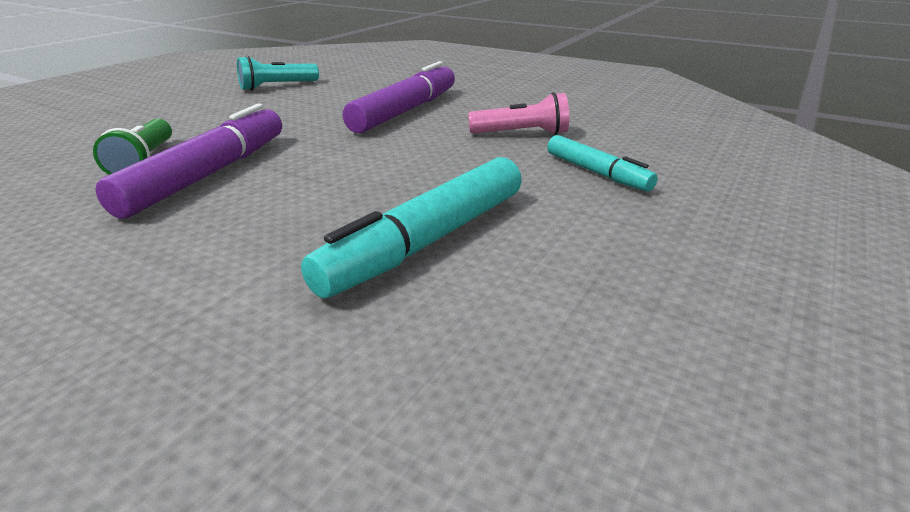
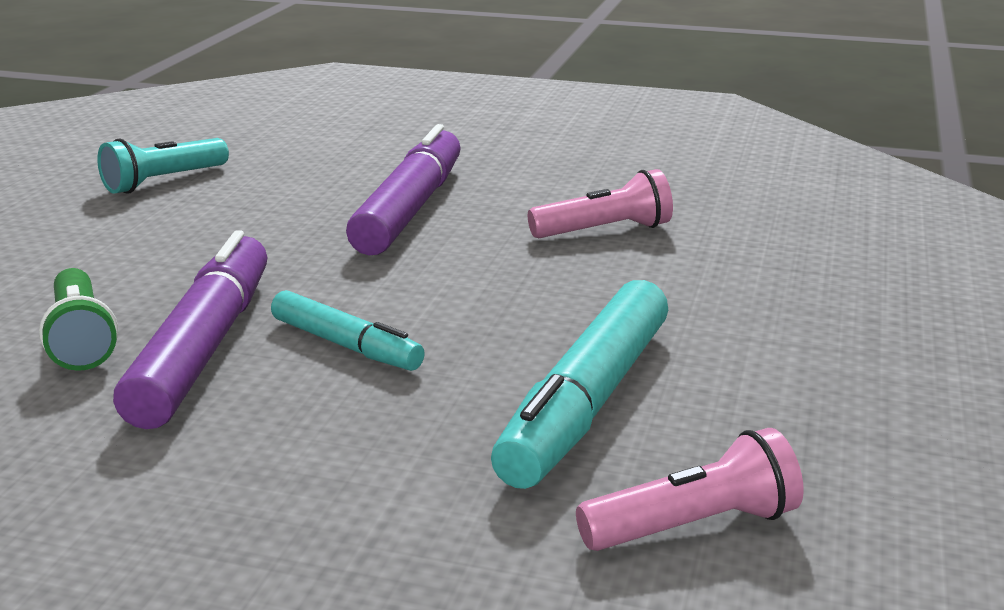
camera: 15 degrees left, 5 degrees down
(442, 352) = (693, 525): none -> pink flashlight
(597, 173) = (737, 281): turquoise marker -> turquoise marker (346, 345)

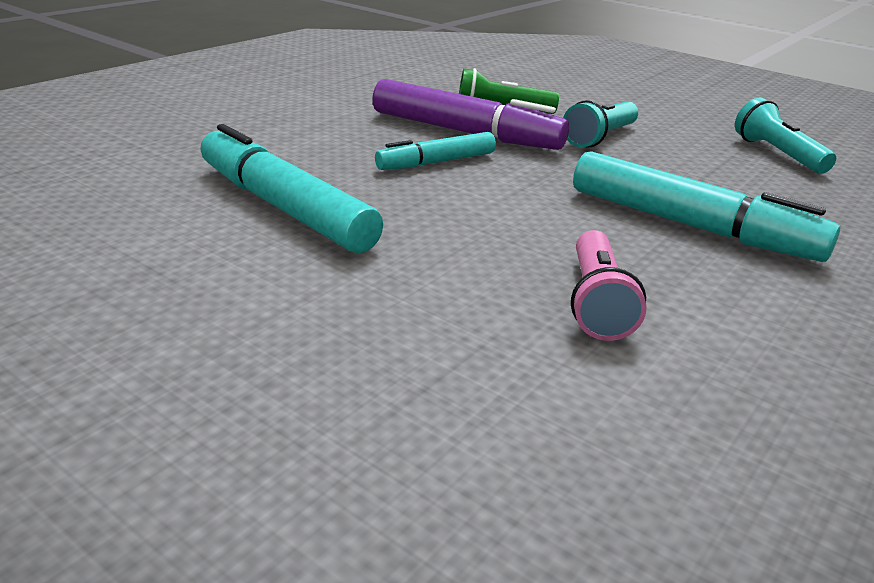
camera: 110 degrees right, 5 degrees up
(165, 265) = (600, 138): none -> turquoise flashlight
(410, 209) = (691, 226): purple marker -> turquoise marker
(693, 525) = (124, 199): pink flashlight -> none

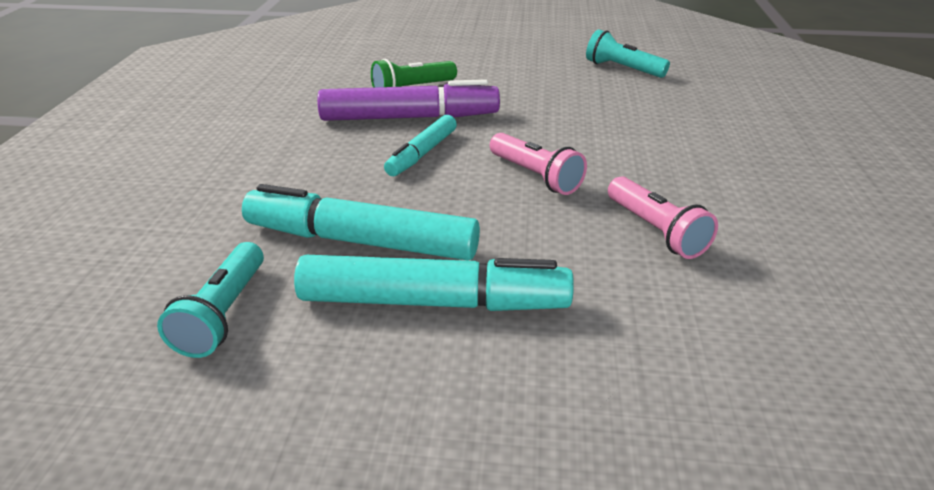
camera: 30 degrees left, 5 degrees up
(527, 214) = (536, 176): none -> pink flashlight
(600, 138) = (505, 91): turquoise flashlight -> turquoise flashlight (224, 314)
(691, 226) = (638, 146): turquoise marker -> turquoise marker (433, 302)

